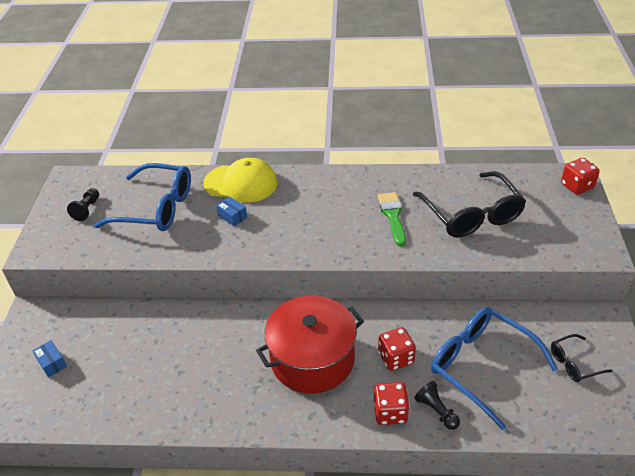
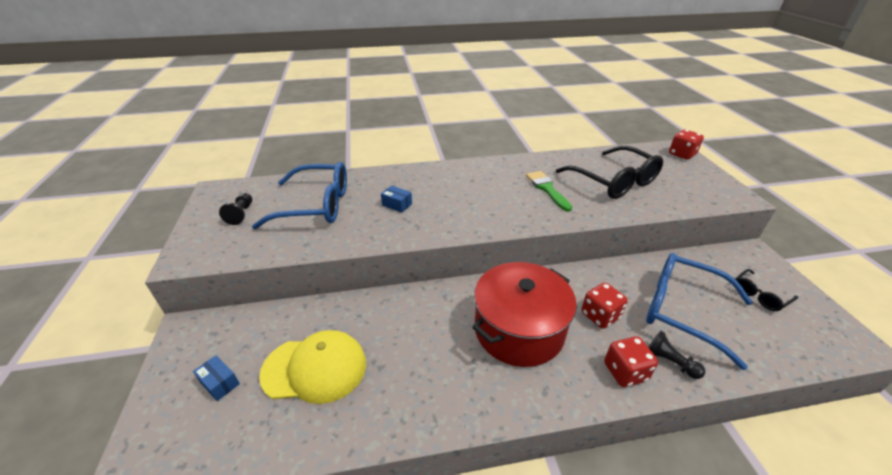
camera: 15 degrees left, 5 degrees down
(241, 183) = (395, 178): yellow cap -> yellow cap (315, 368)

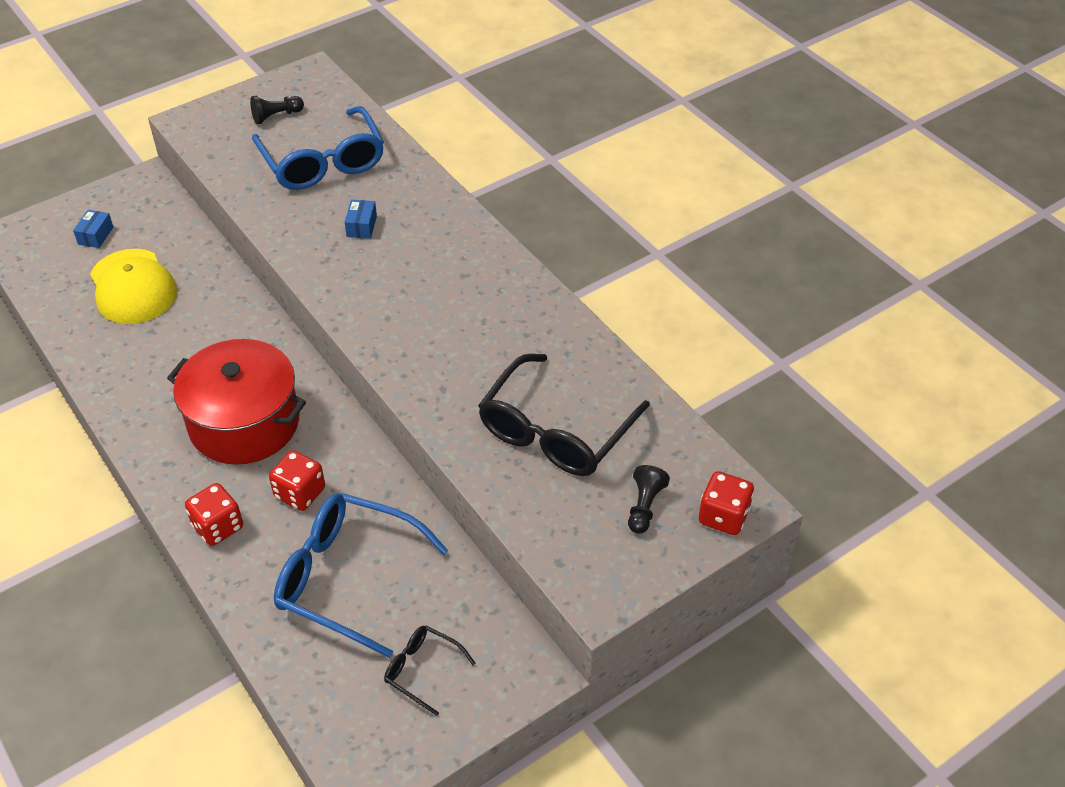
camera: 65 degrees right, 10 degrees up
(547, 189) = (485, 358): green brush -> none
(669, 362) = (248, 567): black pawn -> black pawn (644, 506)
(682, 310) = (347, 578): blue glasses -> blue glasses turned 75 degrees counterclockwise

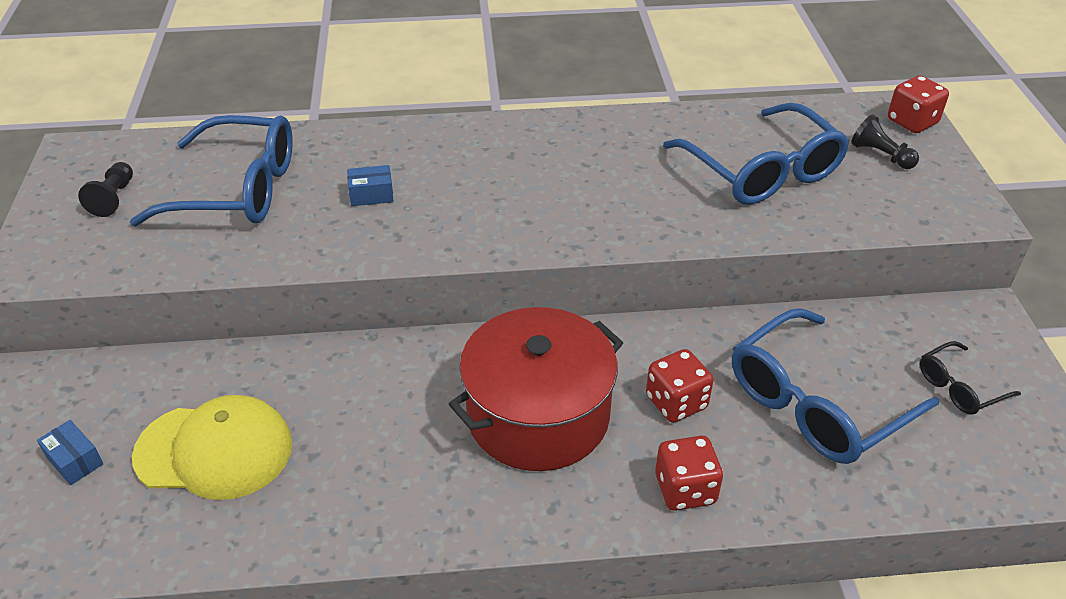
camera: 60 degrees left, 5 degrees down
(361, 226) = (371, 195): blue box -> blue box turned 45 degrees counterclockwise
(555, 431) = (762, 171): black glasses -> blue glasses

